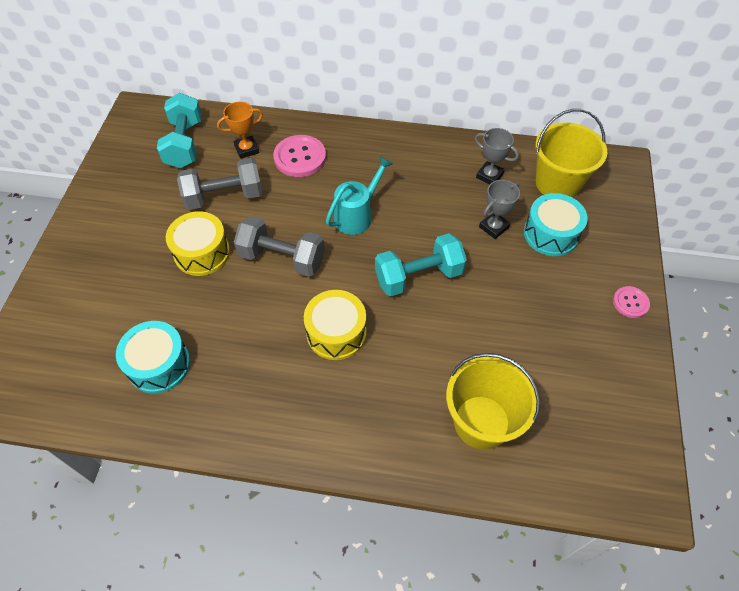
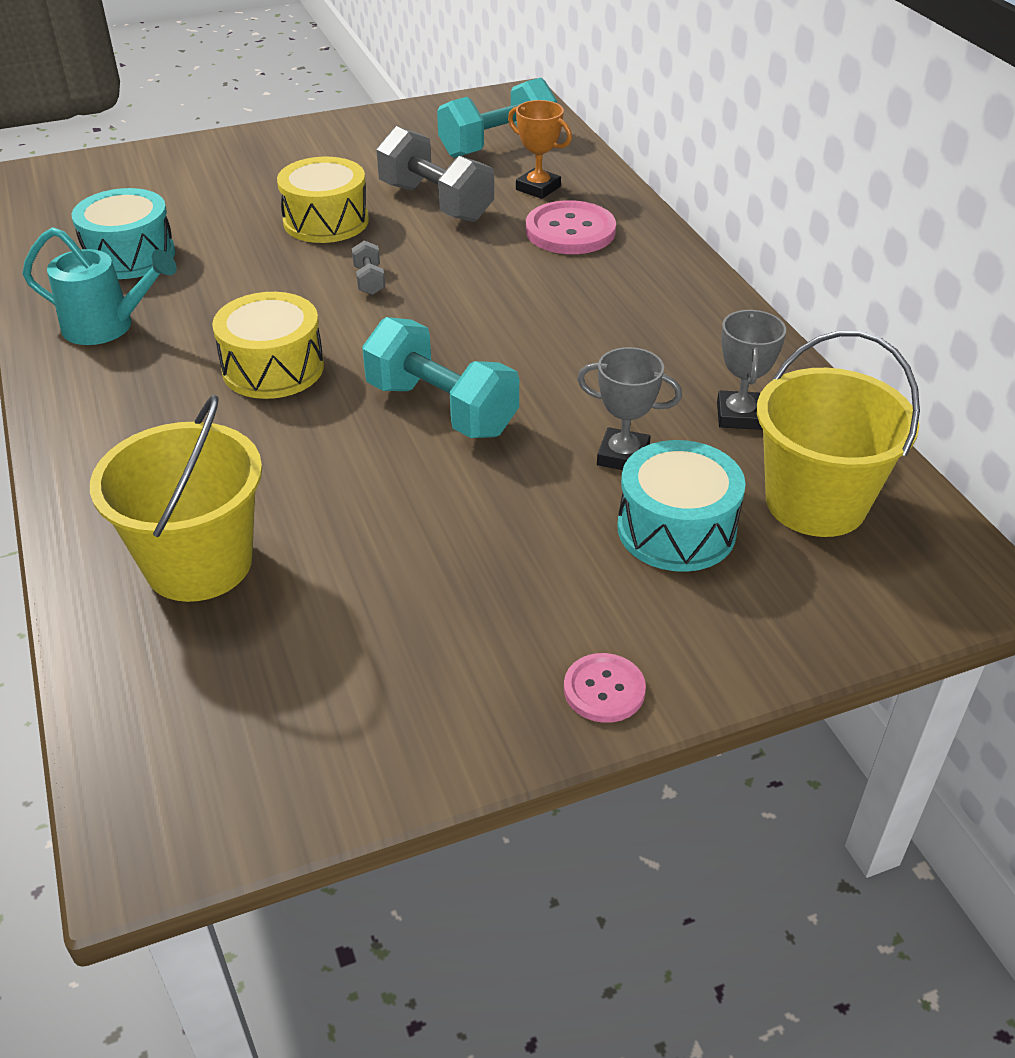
camera: 60 degrees right, 15 degrees down
(282, 258) = (369, 281): grey dumbbell -> grey dumbbell, size x0.44
(357, 215) = (509, 314): turquoise watering can -> turquoise watering can (108, 327)

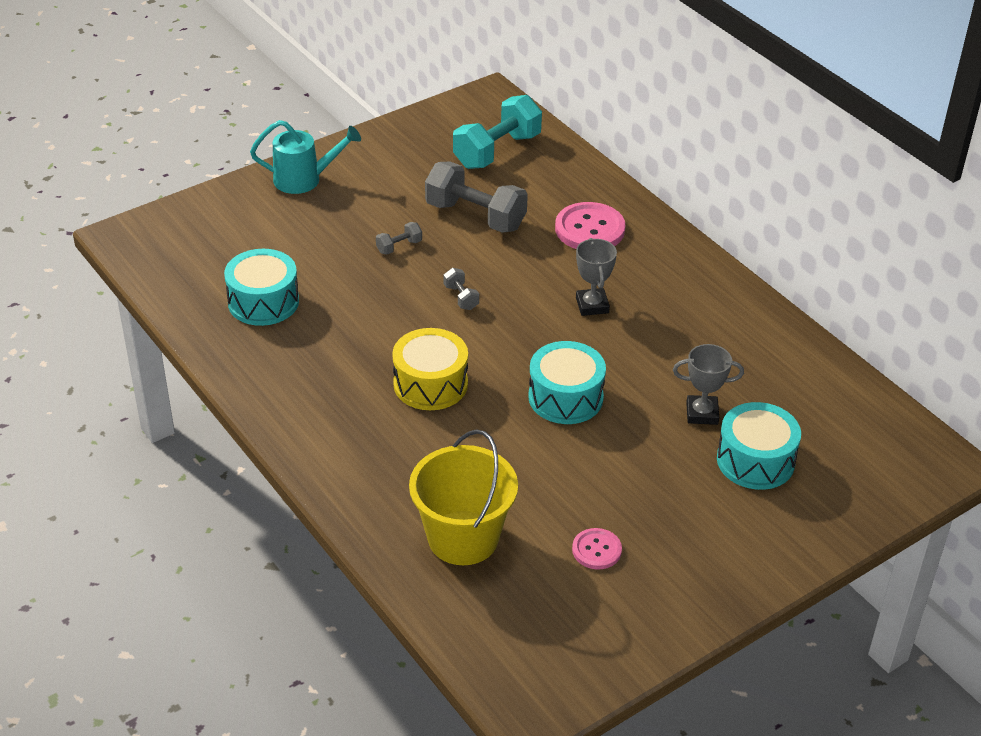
camera: 15 degrees left, 0 degrees up
(108, 327) = (287, 369): turquoise watering can -> turquoise watering can (305, 180)
(326, 221) = (399, 247): yellow drum -> grey dumbbell
(441, 409) = (565, 397): turquoise dumbbell -> turquoise drum
(538, 188) = (548, 191): orange trophy -> none
(604, 690) = (751, 572): pink button -> pink button (596, 550)
(739, 416) = (766, 370): grey trophy -> grey trophy (592, 305)
(815, 503) = (835, 427): yellow bucket -> none

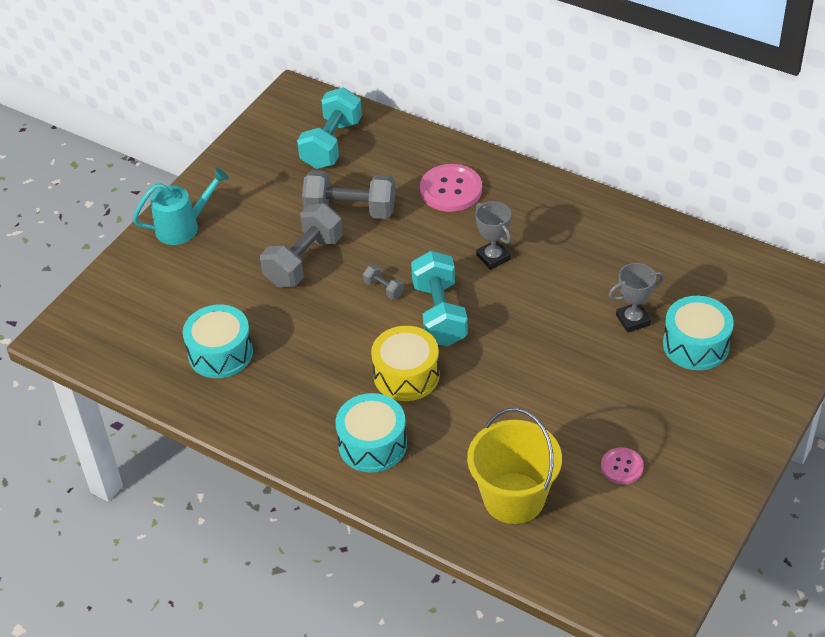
camera: 20 degrees left, 5 degrees up
(399, 247) = (304, 261): grey dumbbell -> grey dumbbell, size x2.25
(502, 339) = (439, 314): none -> turquoise dumbbell
(565, 397) = (520, 346): turquoise drum -> turquoise drum (372, 444)

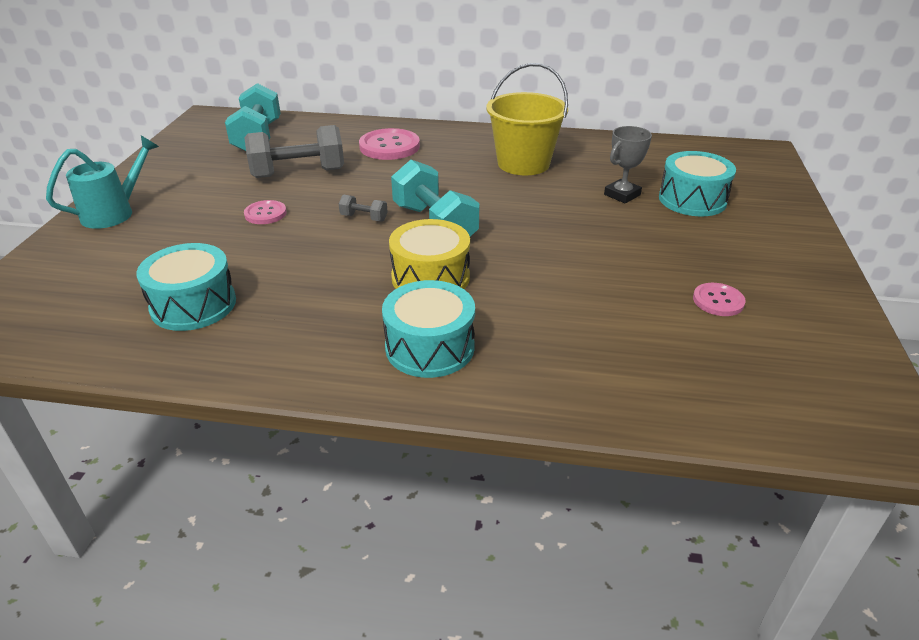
camera: 25 degrees left, 10 degrees down
(304, 261) = (265, 214): grey dumbbell -> pink button
(493, 257) = (459, 179): grey trophy -> none
(514, 498) = (632, 357): yellow bucket -> yellow bucket (523, 163)

